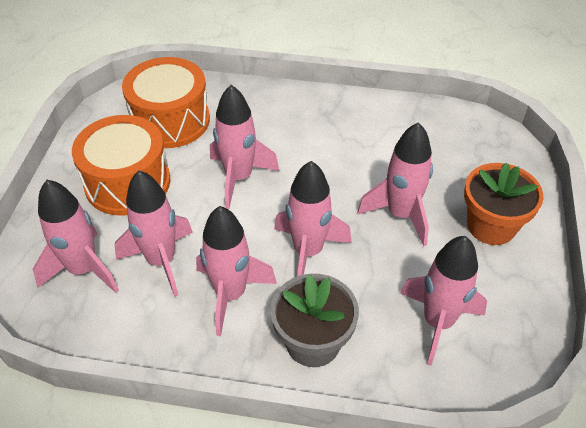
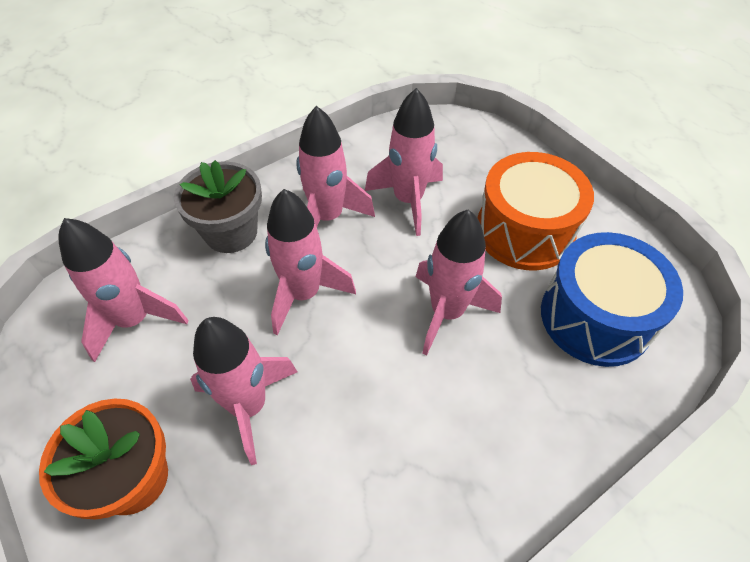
camera: 135 degrees right, 5 degrees up
(83, 269) = (449, 158): pink rocket -> none
(170, 120) = (595, 317): orange drum -> blue drum

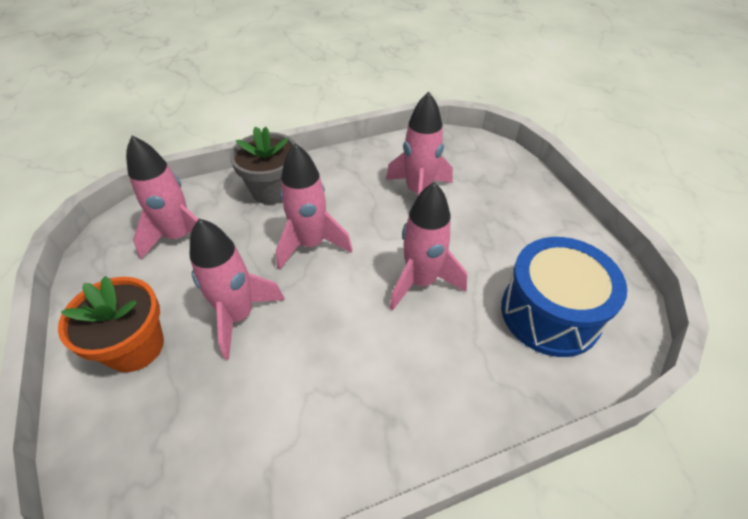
camera: 15 degrees right, 5 degrees down
(328, 217) = (350, 193): pink rocket -> none
(524, 231) = (509, 233): orange drum -> none

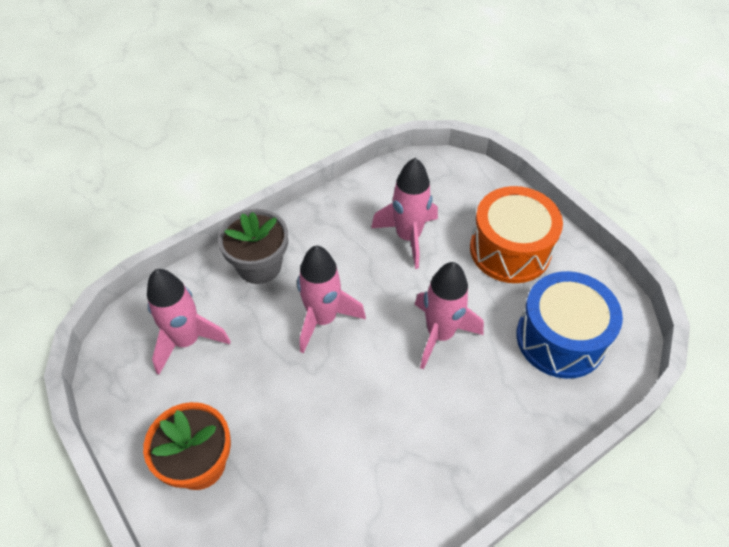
camera: 15 degrees left, 5 degrees up
(239, 316) = (284, 409): pink rocket -> none
(517, 221) = (510, 250): none -> orange drum

